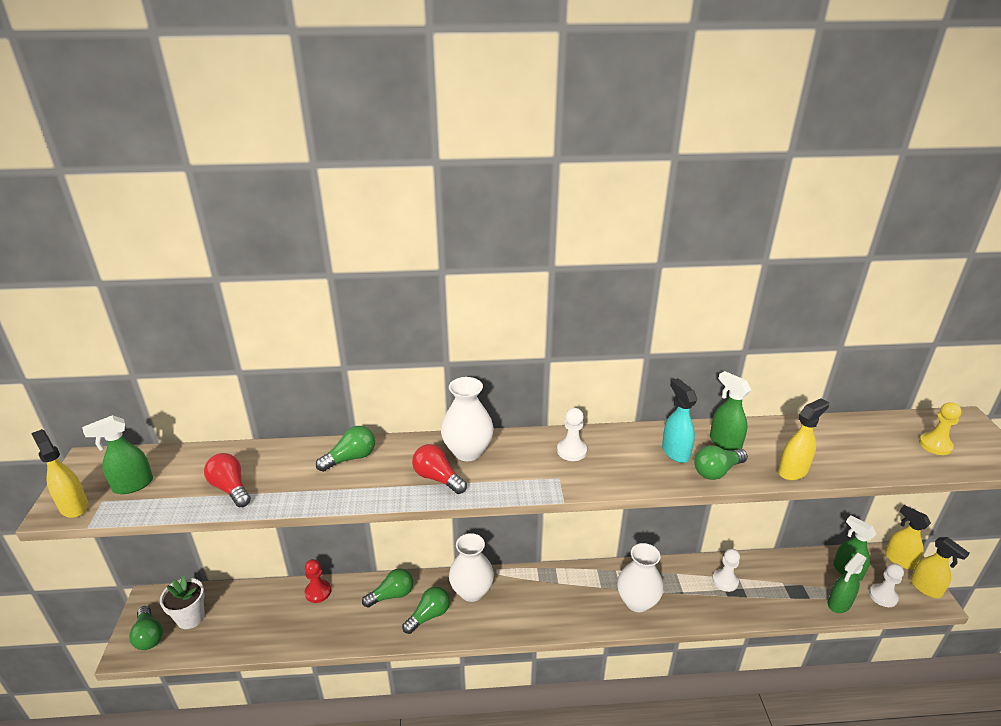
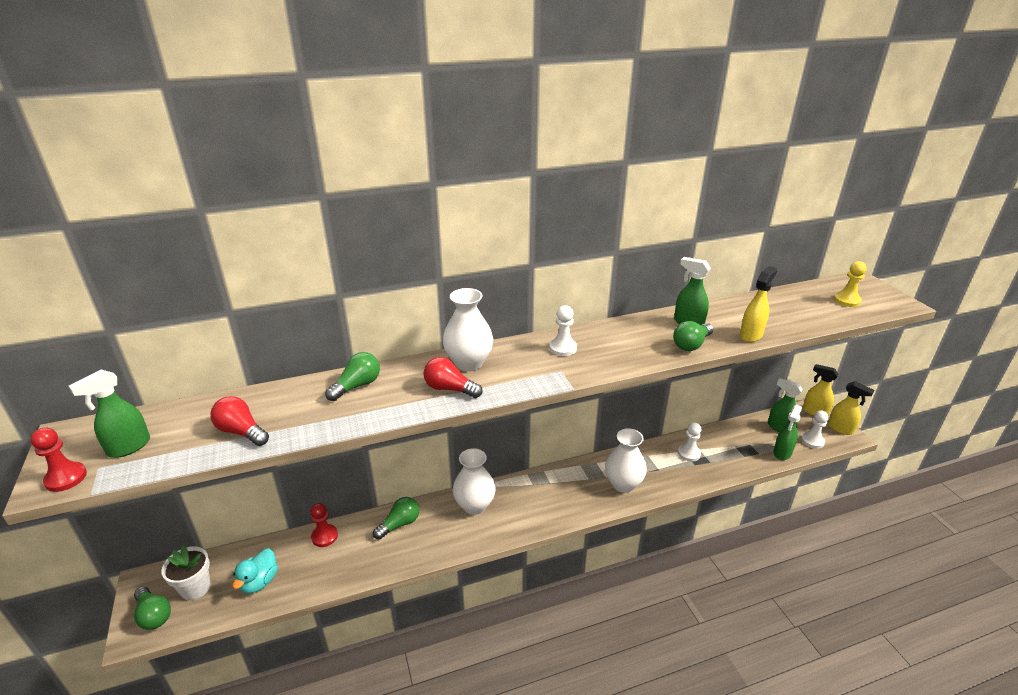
camera: 15 degrees left, 0 degrees up
(74, 506) = (66, 478): yellow spray bottle -> red pawn
(247, 625) = (259, 582): none -> turquoise duck
(429, 615) = (441, 534): green light bulb -> none
(675, 452) = (651, 336): turquoise spray bottle -> none

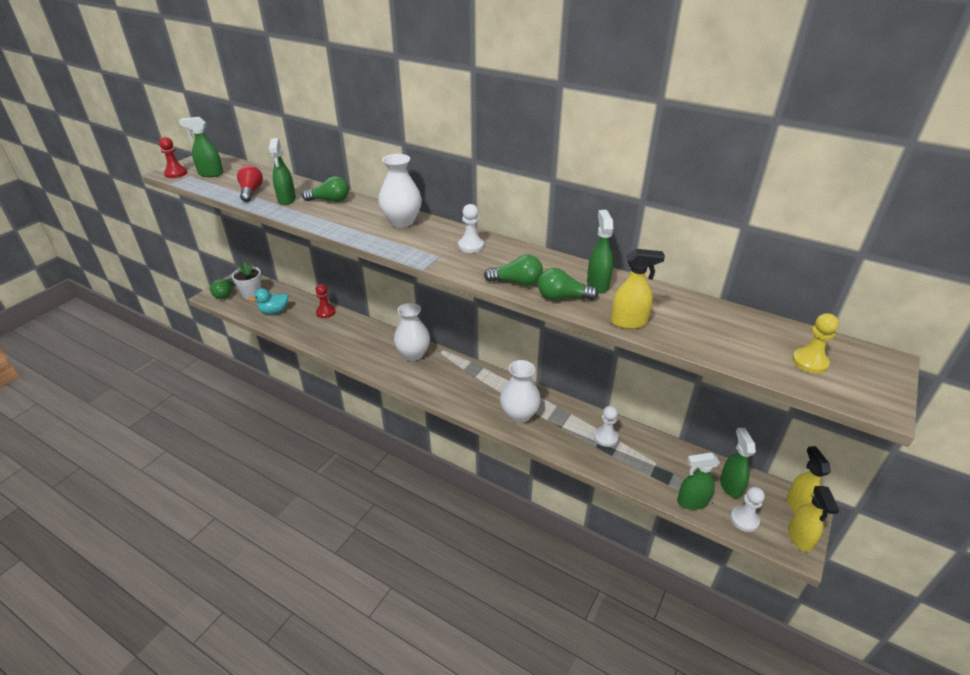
camera: 50 degrees right, 5 degrees up
(306, 413) = (286, 199): none -> green spray bottle
(399, 524) = (364, 333): green light bulb -> green light bulb (517, 282)
(450, 389) = (364, 228): red light bulb -> none

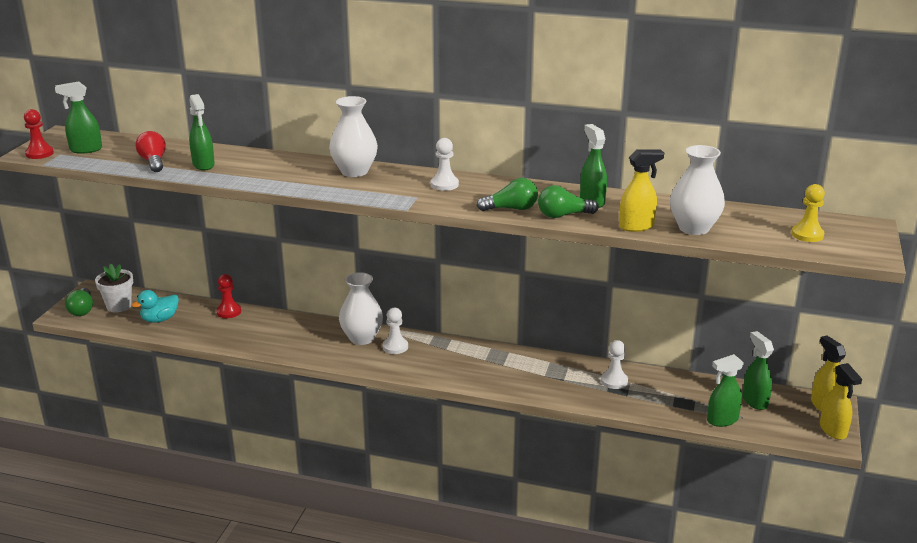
camera: 15 degrees left, 10 degrees down
(330, 200) = (256, 161): green light bulb -> none
(519, 415) = (512, 376): white vase -> white vase (694, 228)
(744, 520) = (777, 425): white pawn -> white pawn (395, 347)

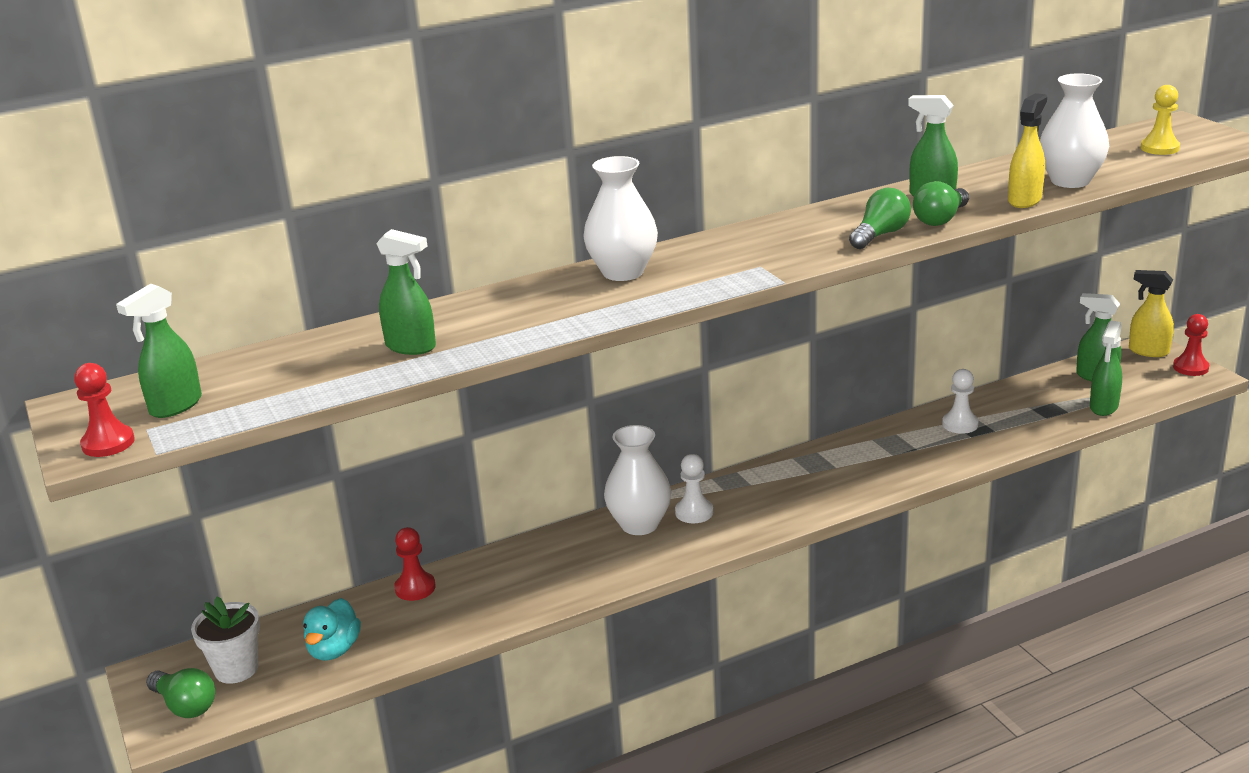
camera: 40 degrees left, 0 degrees up
(153, 162) = (328, 374): red light bulb -> none
(444, 184) = (755, 242): white pawn -> none
(833, 430) = (1190, 367): yellow spray bottle -> red pawn

